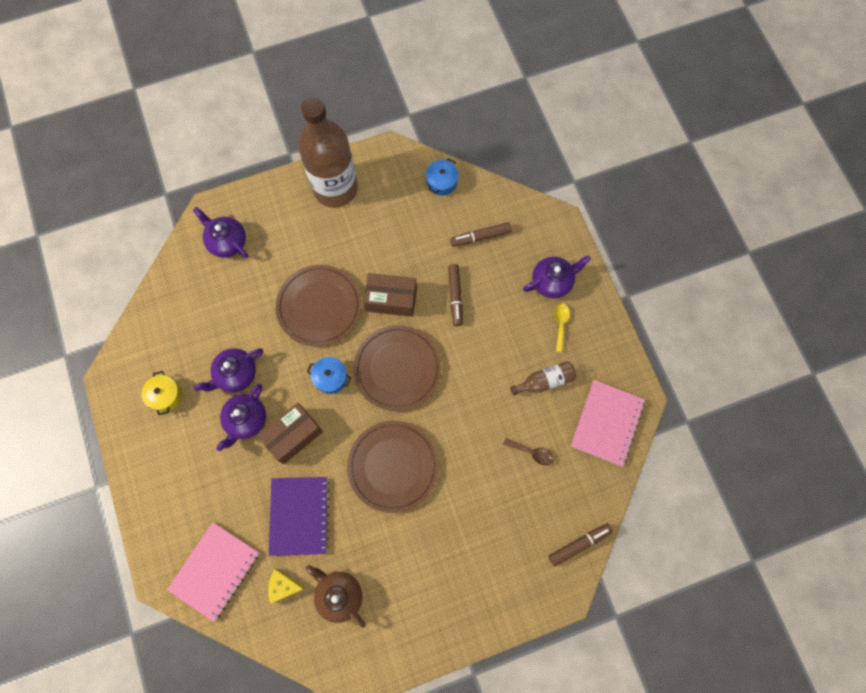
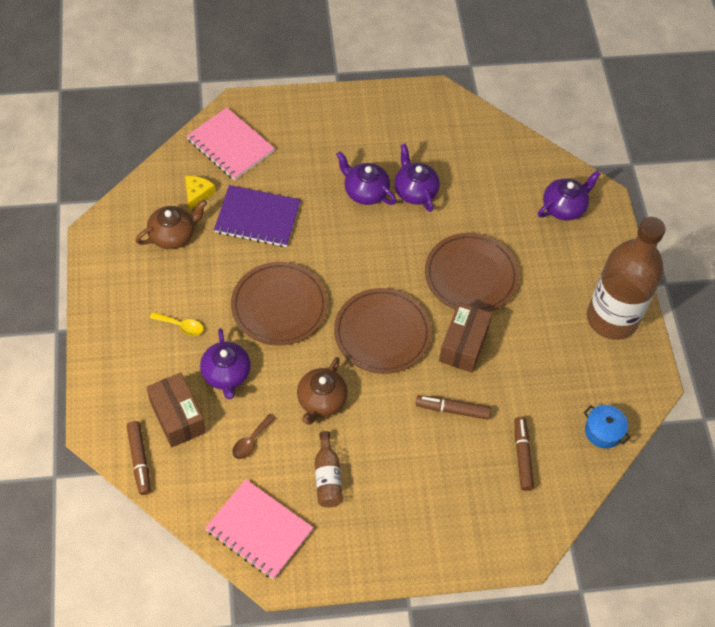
camera: 100 degrees right, 15 degrees down
(166, 395) = (408, 133): yellow pot -> none
(293, 435) = (338, 227): brown box -> brown box (177, 417)
(331, 378) = (389, 270): blue pot -> none
(477, 404) = (321, 401): none -> brown teapot
(552, 281) = (447, 521): purple teapot -> purple teapot (226, 374)
(560, 324) = (391, 514): yellow spoon -> yellow spoon (181, 326)

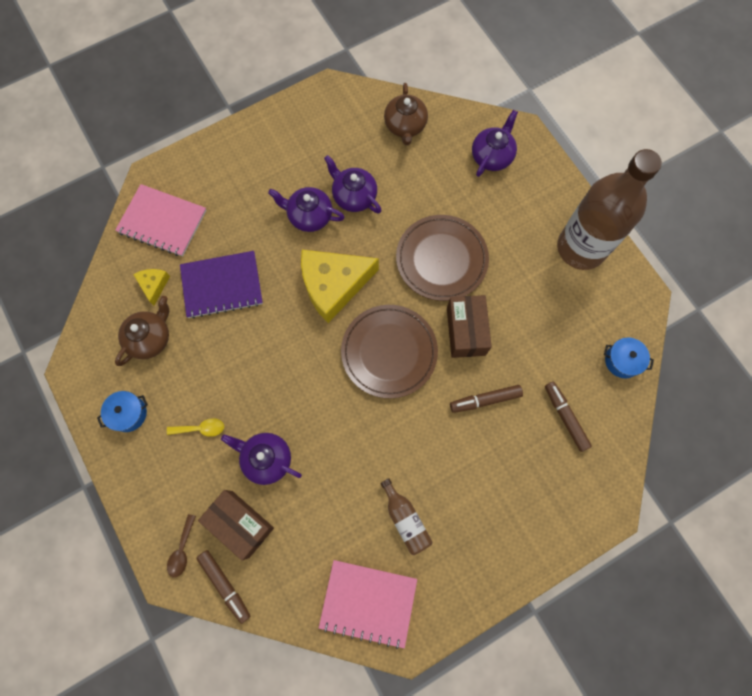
camera: 20 degrees left, 15 degrees up
(124, 288) = (128, 413): none -> blue pot
(226, 374) = (266, 459): purple teapot -> purple teapot turned 150 degrees clockwise
(251, 441) = (320, 516): brown spoon -> brown spoon (182, 550)
(279, 306) = (283, 367): brown plate -> none
(321, 401) = (365, 445): brown teapot -> brown teapot (405, 126)
(359, 258) = (334, 285): none -> yellow cheese

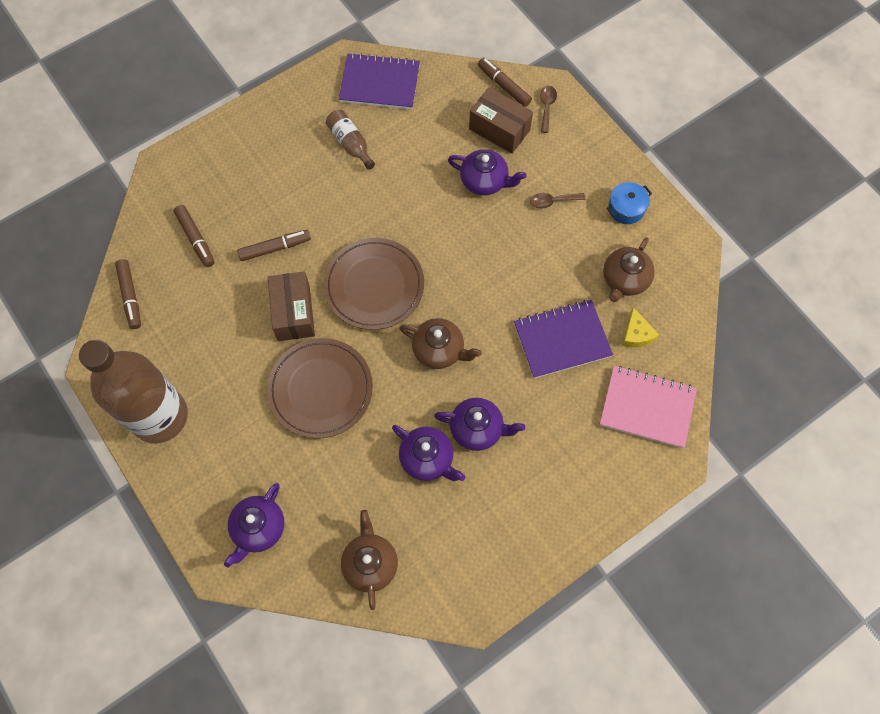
camera: 175 degrees right, 5 degrees down
(201, 428) = (552, 201): yellow spoon -> brown spoon
(334, 285) = (439, 350): yellow cheese -> brown teapot
(368, 602) = (379, 83): pink notebook -> purple notebook
(622, 361) = (130, 296): blue pot -> brown marker

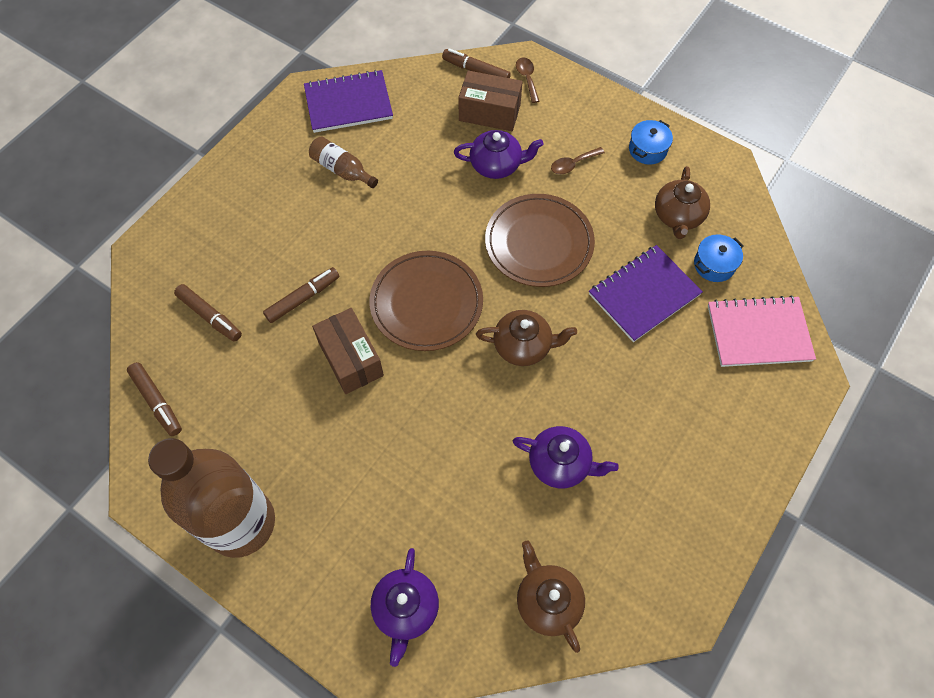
camera: 20 degrees left, 5 degrees down
(320, 389) = (413, 430): brown plate -> brown plate (539, 243)
(477, 429) = (599, 413): purple teapot -> none
(636, 334) = (714, 265): yellow cheese -> blue pot

